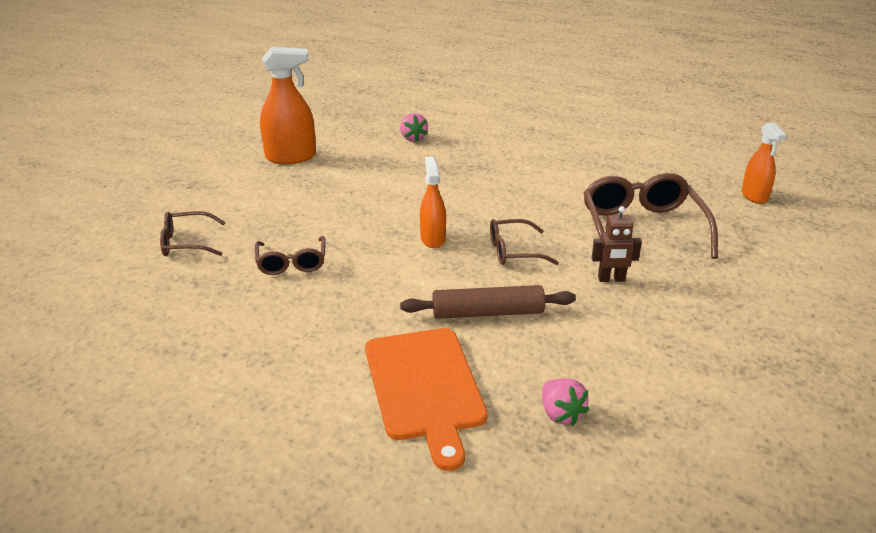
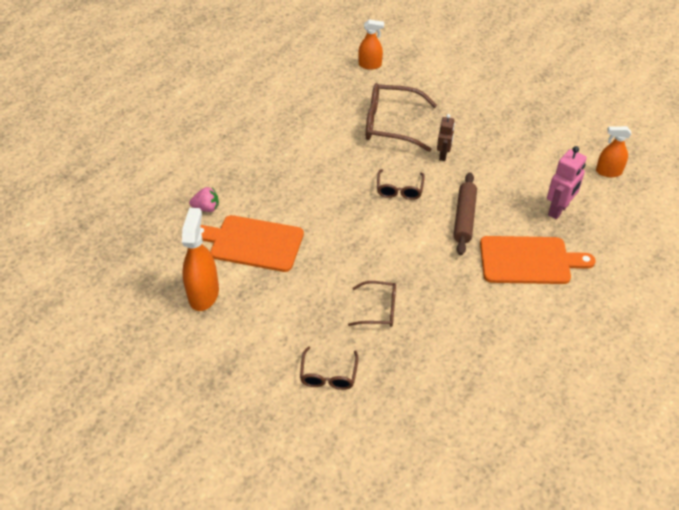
camera: 75 degrees left, 15 degrees up
(372, 170) = (253, 243): none -> orange cutting board
(432, 239) = (371, 226): orange spray bottle -> orange spray bottle (608, 172)
(561, 414) = (558, 210): pink strawberry -> pink robot

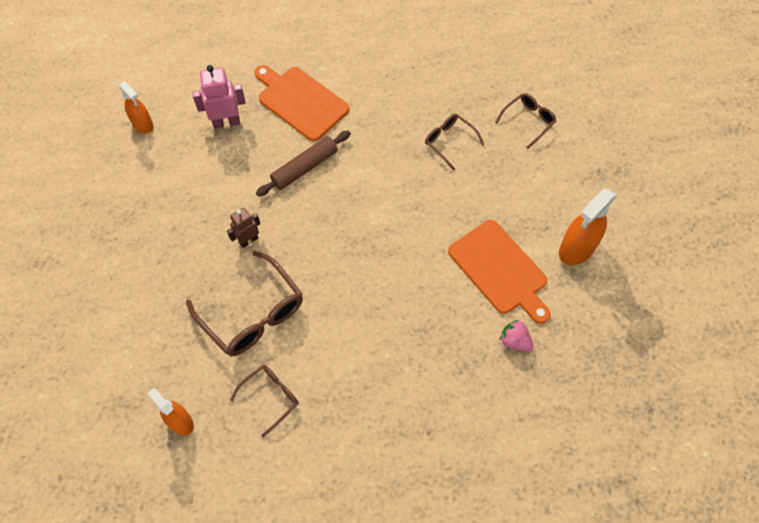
camera: 140 degrees left, 15 degrees up
(399, 190) = (326, 232): brown glasses -> brown glasses (270, 397)

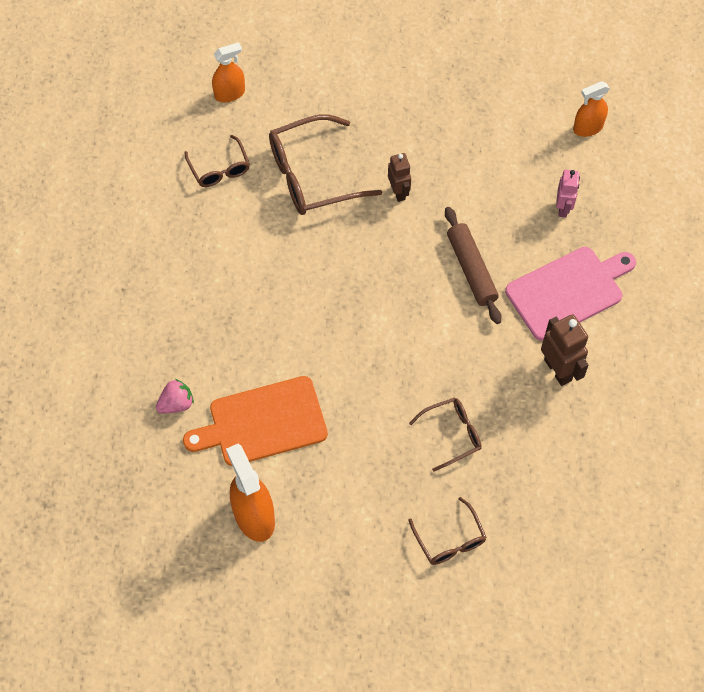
camera: 110 degrees right, 0 degrees up
(226, 122) = (563, 208): pink robot -> pink robot, size x0.66
(300, 101) = (568, 291): orange cutting board -> pink cutting board
(369, 92) = (558, 370): none -> brown robot

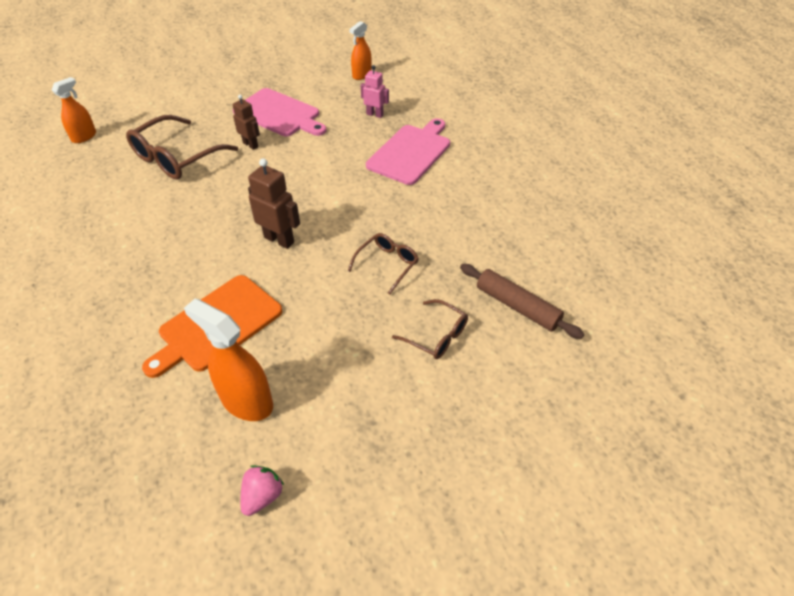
camera: 30 degrees left, 15 degrees down
(176, 404) = (124, 346): pink strawberry -> pink strawberry (262, 496)
(219, 169) = (95, 179): brown glasses -> none
(453, 155) = (279, 114): none -> pink cutting board
(471, 269) = (333, 165): brown rolling pin -> brown rolling pin (517, 306)
(558, 370) = (437, 195): brown robot -> brown robot (279, 240)
(563, 208) = (375, 114): pink robot -> pink robot turned 45 degrees counterclockwise

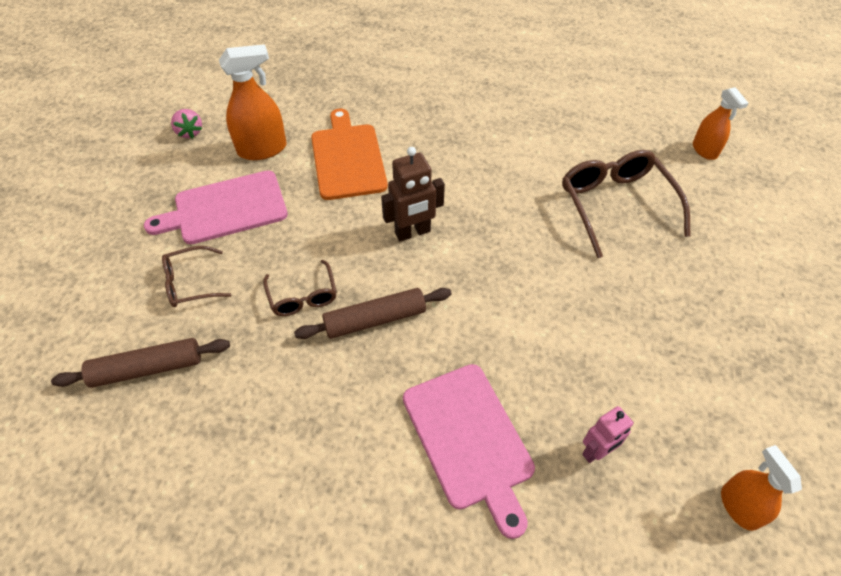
camera: 125 degrees right, 5 degrees up
(250, 145) = (603, 275): brown robot -> none
(279, 114) = (663, 333): pink cutting board -> pink cutting board (225, 208)
(372, 220) = (375, 320): none -> brown rolling pin

